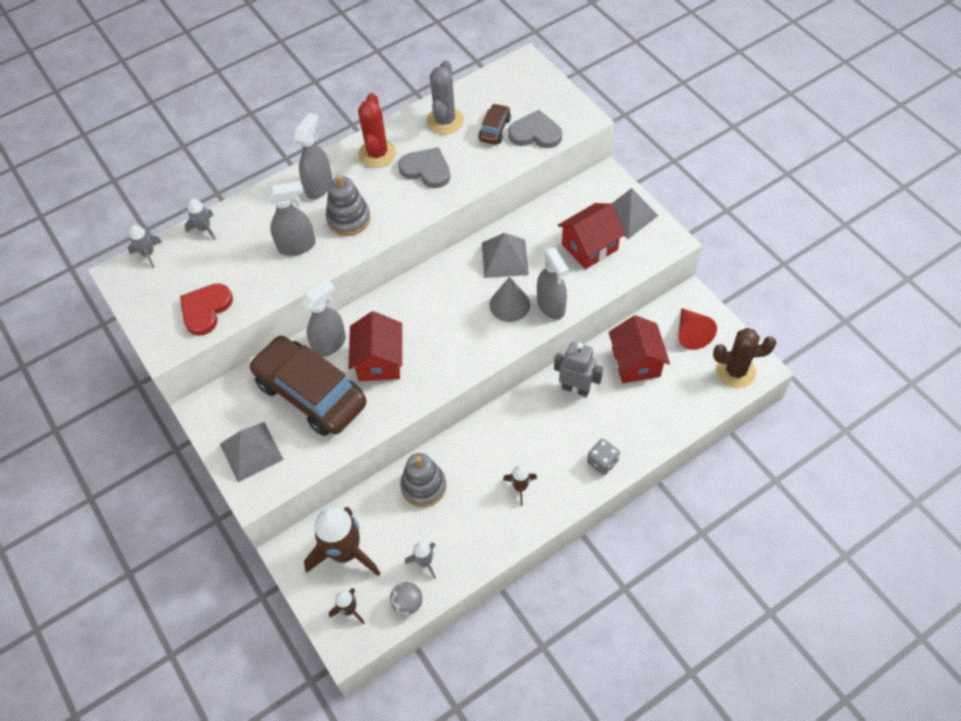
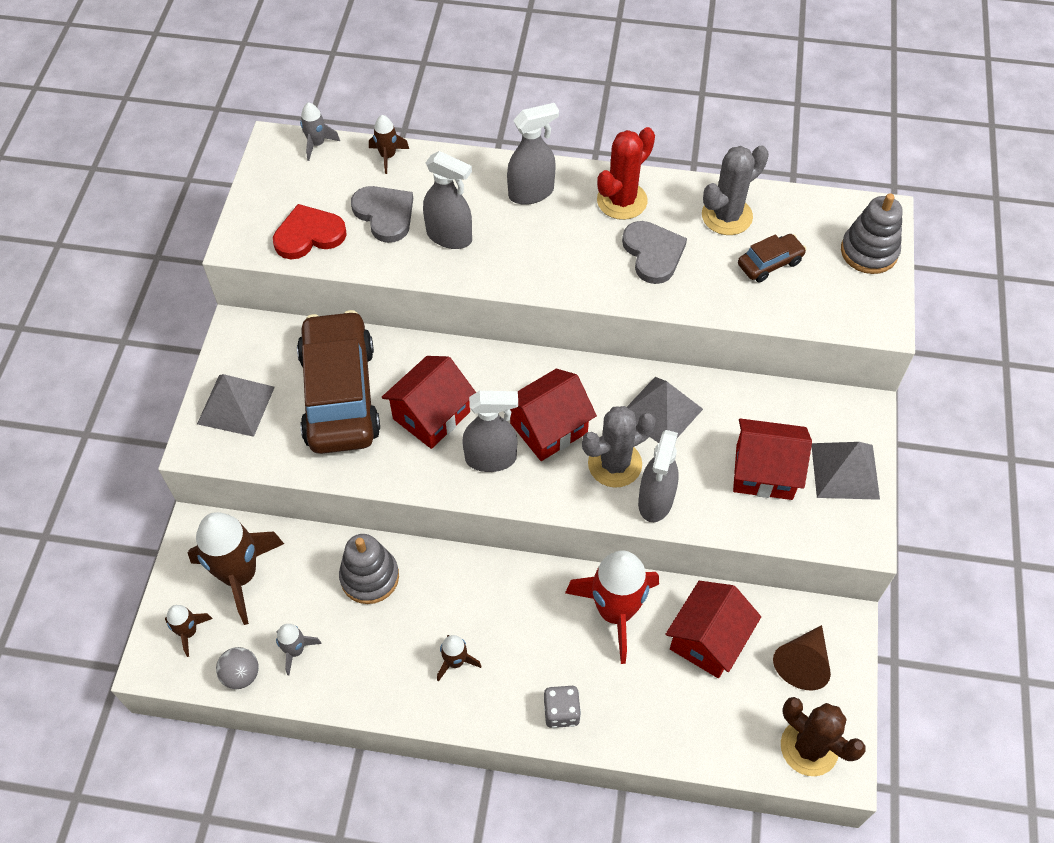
camera: 40 degrees right, 0 degrees up
(204, 228) = (388, 156): grey rocket -> brown rocket
(330, 344) = (405, 360): grey spray bottle -> grey spray bottle (491, 458)
(348, 219) = (524, 246): grey stacking toy -> grey stacking toy (869, 252)
(453, 314) = (548, 428): none -> red house
(509, 304) = (615, 464): grey cone -> grey cactus
(535, 133) = (810, 300): grey heart -> grey heart (385, 214)
(575, 388) = (615, 612): grey robot -> red rocket
(691, 334) = (802, 663): red cone -> brown cone

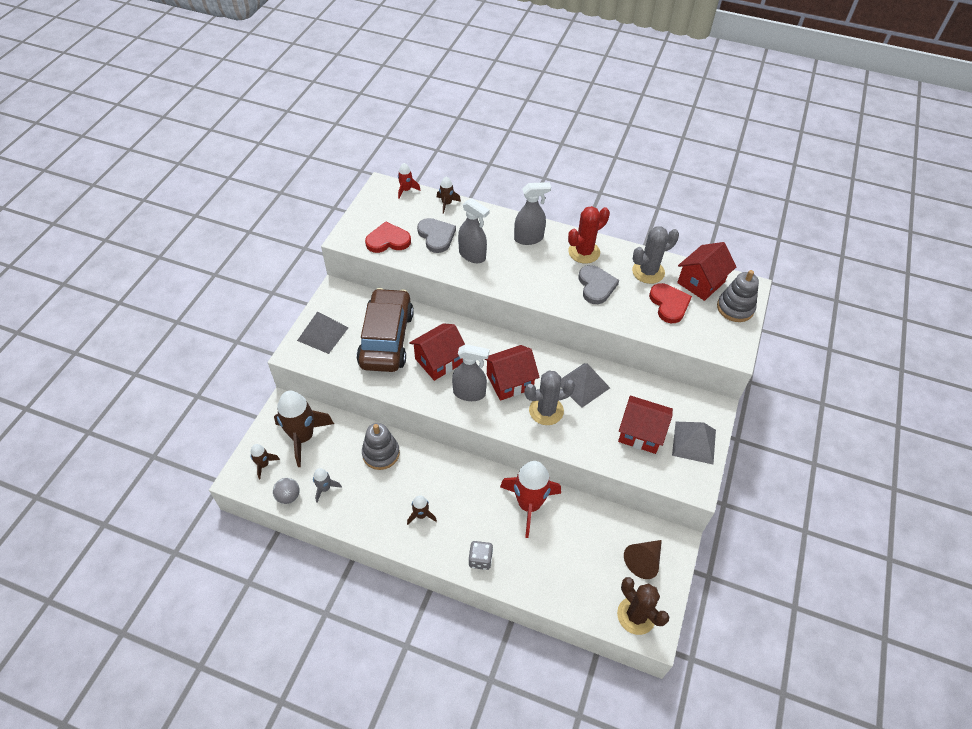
camera: 10 degrees right, 5 degrees down
(317, 144) = (406, 190): grey rocket -> red rocket
(655, 501) = (567, 438): grey spray bottle -> none
(708, 640) = (585, 534): red house -> red house (701, 282)
(769, 263) = (669, 304): brown car -> red heart

